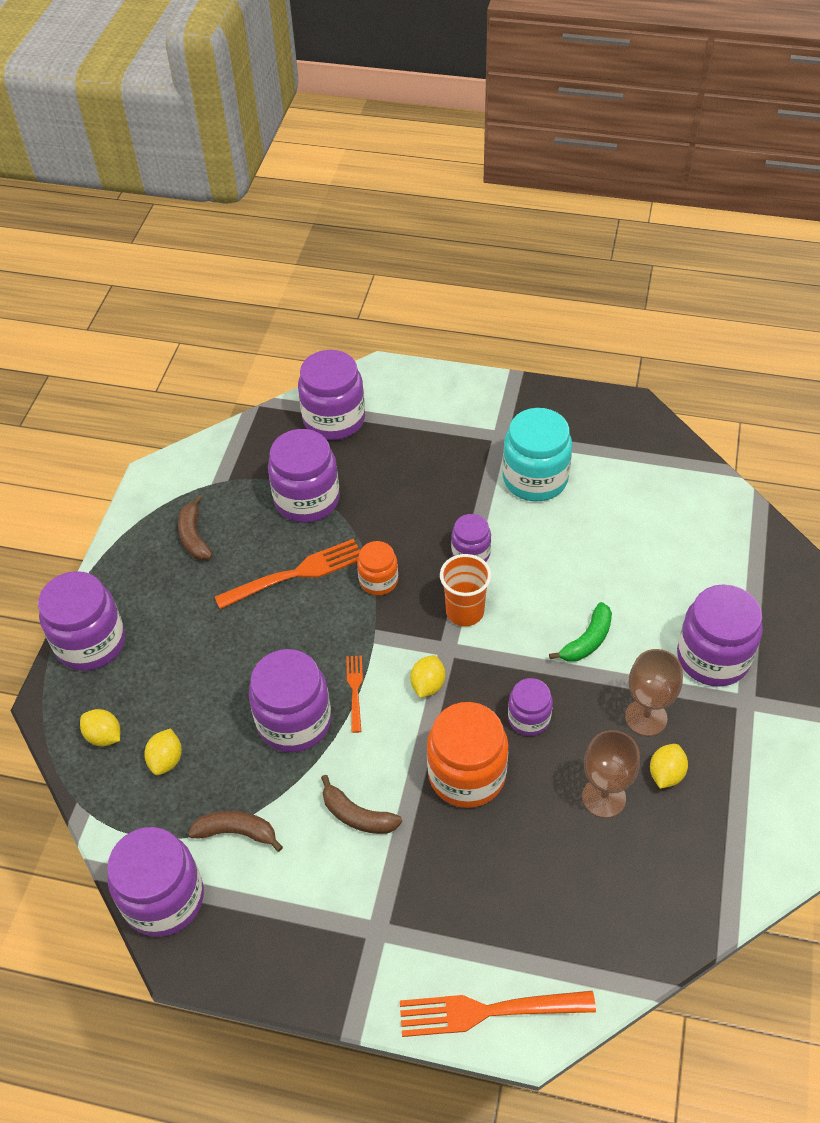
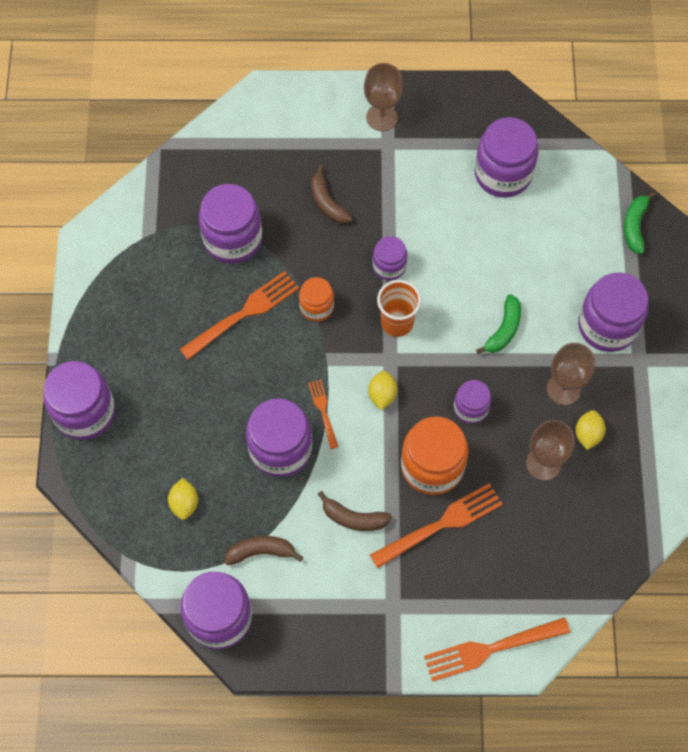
camera: 15 degrees left, 15 degrees up
(104, 736) = (125, 493): yellow lemon -> none
(194, 536) = (143, 294): brown banana -> brown banana (327, 202)
(334, 419) = (234, 152): purple jar -> purple jar (503, 174)
(461, 844) = (441, 524): none -> orange fork
(500, 411) = (381, 117): none -> brown goblet
(535, 479) = (428, 182): turquoise jar -> none
(764, 558) = (634, 226): none -> green banana

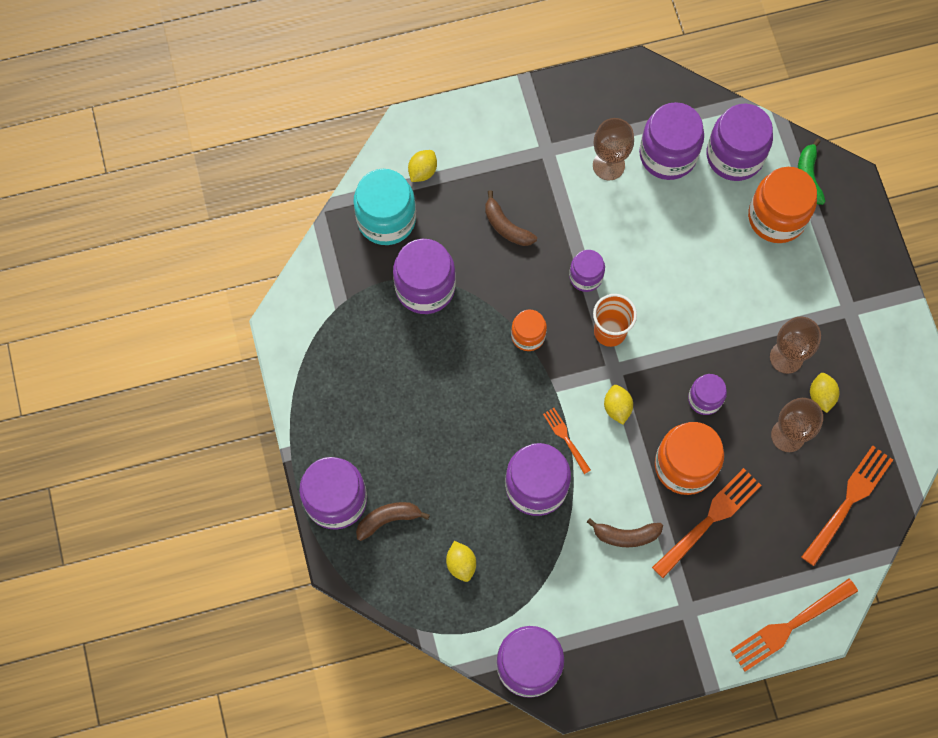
camera: 15 degrees left, 5 degrees up
(216, 169) = (386, 219): none -> turquoise jar
(243, 313) = (459, 360): orange fork -> orange fork (848, 501)
(261, 551) = (548, 591): brown banana -> brown banana (388, 519)
(264, 134) = (422, 171): none -> yellow lemon
(381, 117) = (533, 125): brown goblet -> brown goblet (608, 165)
(504, 330) = (713, 313): green banana -> none
(592, 256) = (776, 217): none -> orange jar
(607, 326) = (810, 284): purple jar -> purple jar (734, 156)

